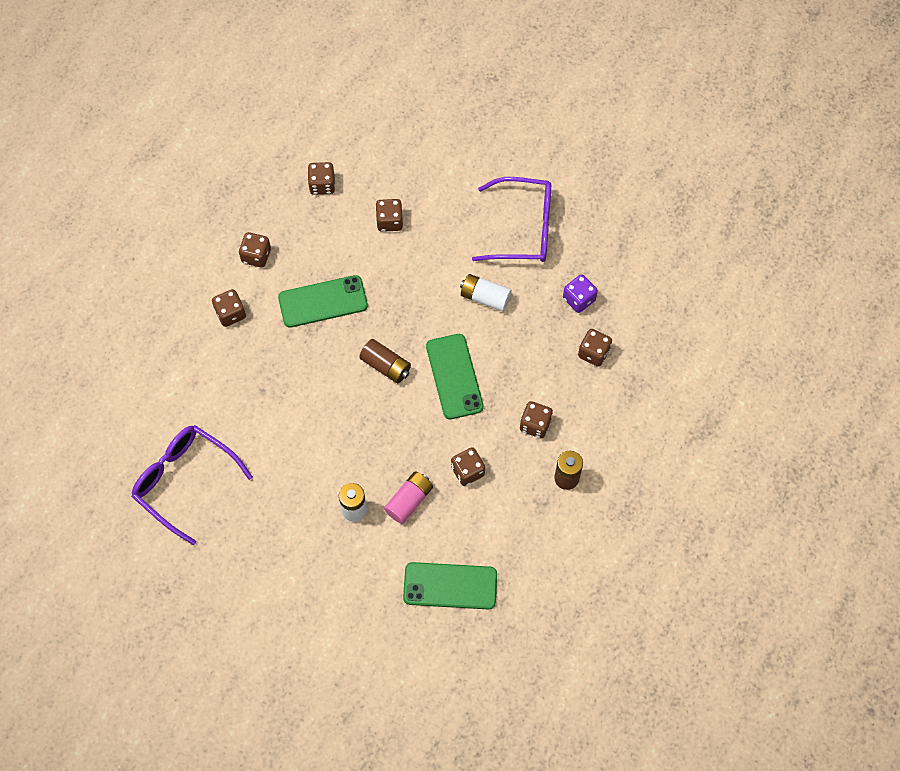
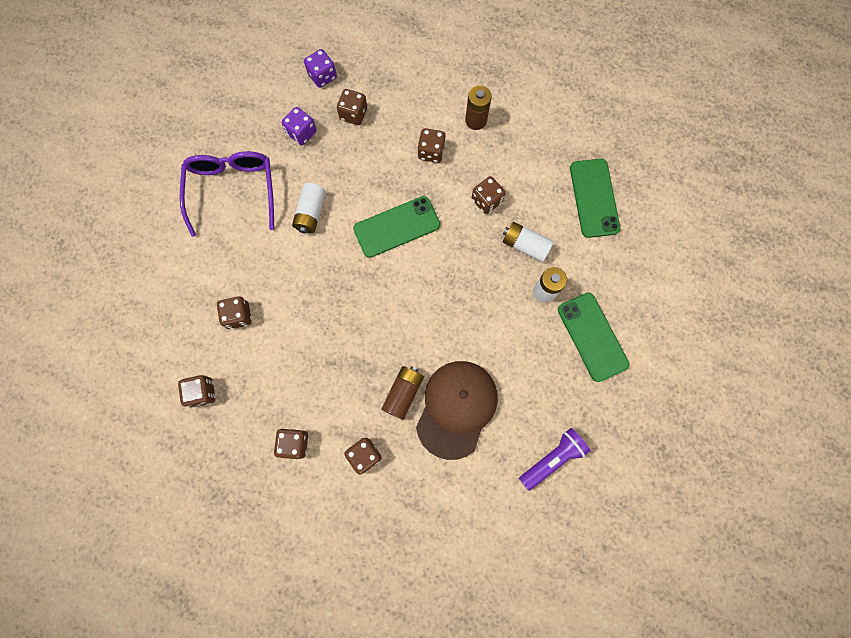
camera: 100 degrees left, 10 degrees up
(184, 481) = (552, 458): purple glasses -> purple flashlight
(254, 402) = (456, 408): none -> brown cap
(323, 301) = (337, 364): green phone -> green phone (592, 337)
(386, 366) = (396, 290): brown battery -> brown battery (403, 393)
(409, 501) = (525, 245): pink battery -> white battery
(645, 328) = (322, 76): none -> purple dice

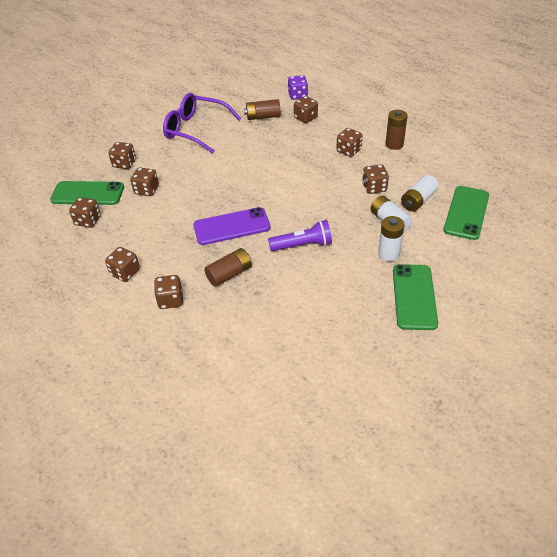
camera: 30 degrees right, 30 degrees down
(183, 285) = (124, 164): none -> brown dice
(233, 190) = (195, 129): purple glasses -> purple glasses turned 90 degrees counterclockwise
(301, 133) = (263, 117): purple dice -> brown battery
(311, 213) = (238, 155): white battery -> white battery (418, 200)
(367, 327) = (231, 226): none -> purple phone
(396, 227) = (294, 180): green phone -> green phone (88, 193)
(456, 408) = (265, 299): brown cap -> none
(552, 458) = (326, 366): purple flashlight -> purple flashlight (303, 245)

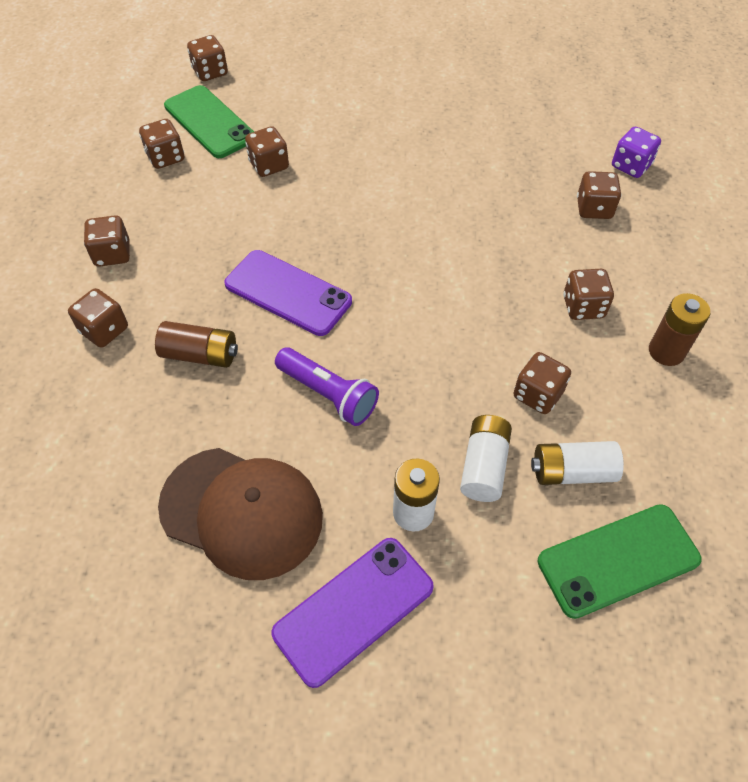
camera: 45 degrees right, 10 degrees up
(124, 164) = (293, 111): brown dice -> brown dice (210, 72)
(195, 129) = (430, 123): purple glasses -> none
(263, 117) = (538, 165): brown battery -> none
(331, 305) = (242, 512): none -> brown cap
(414, 297) = (353, 610): green phone -> purple phone

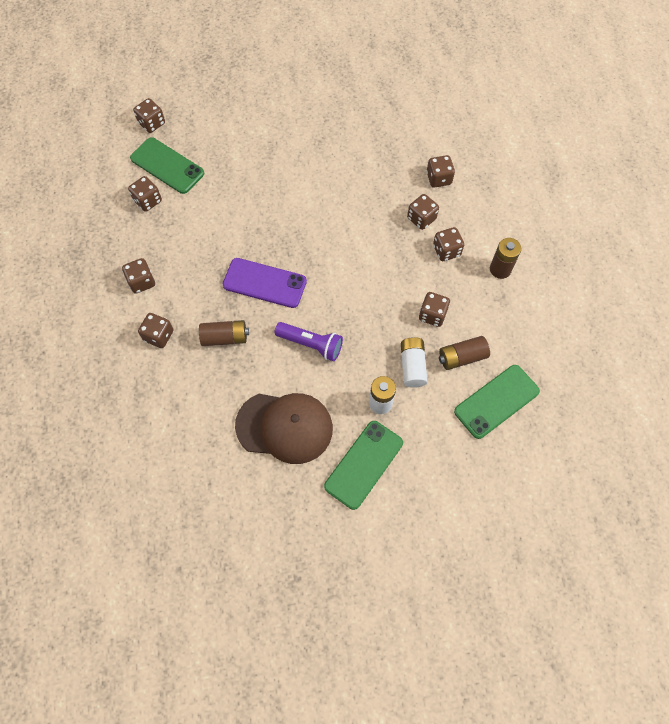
camera: 15 degrees left, 10 degrees up
(269, 165) = (220, 192): brown dice -> brown dice (421, 218)
(353, 610) = (363, 464): purple phone -> green phone
(572, 471) = (462, 357): white battery -> brown battery
(631, 166) = (455, 140): purple dice -> none

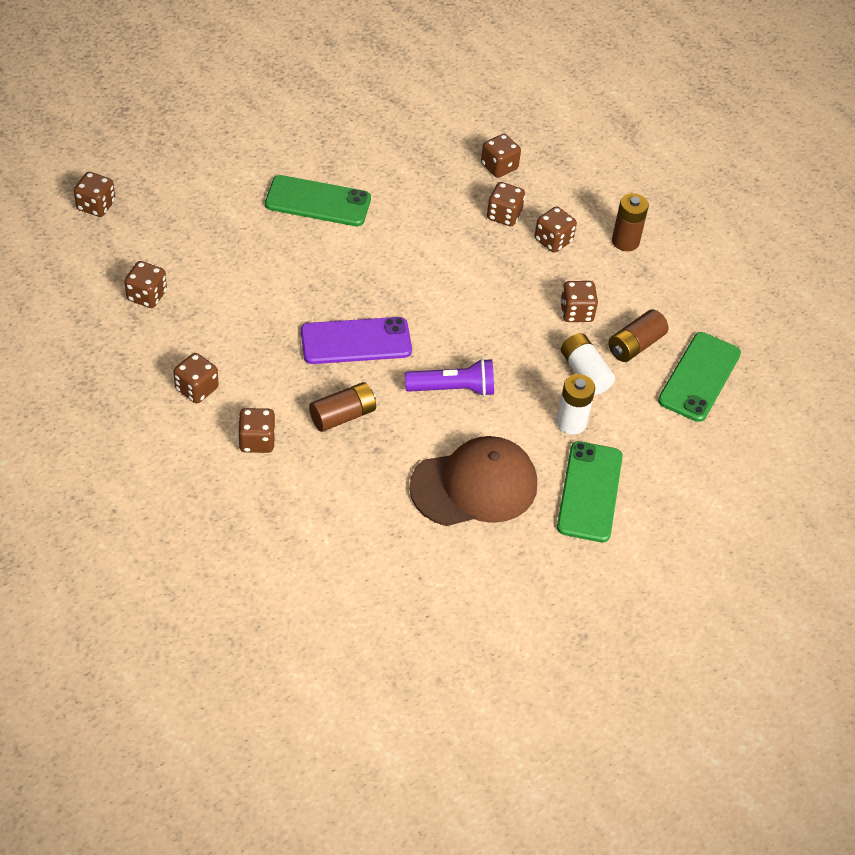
camera: 30 degrees left, 15 degrees down
(167, 166) = (148, 248): green phone -> green phone (318, 201)

